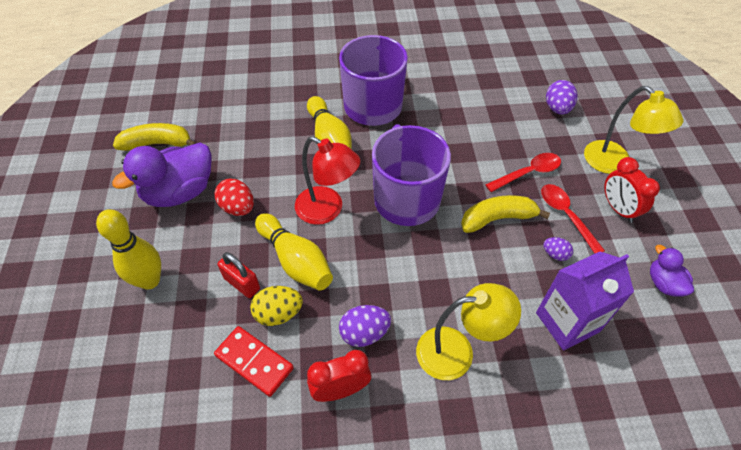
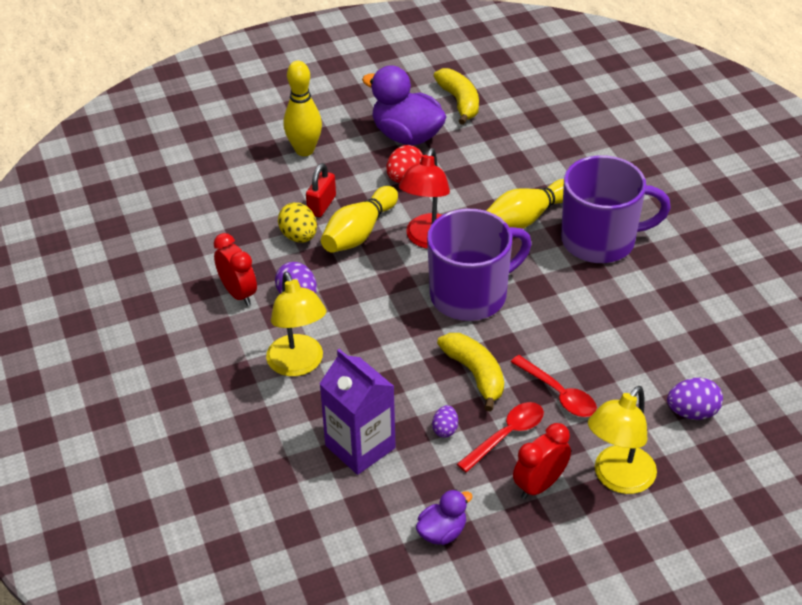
camera: 75 degrees right, 10 degrees down
(254, 362) = (248, 234): red domino -> none

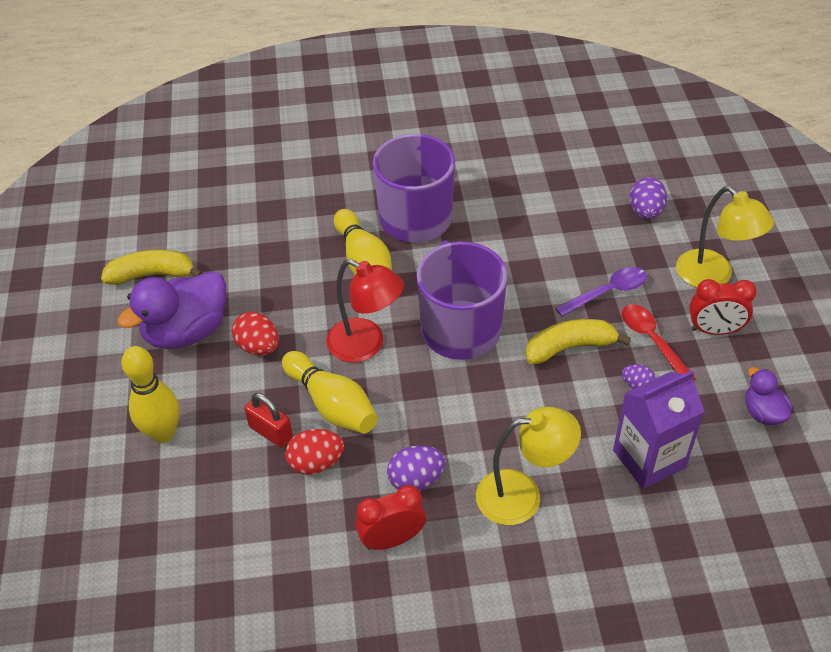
camera: 75 degrees left, 5 degrees up
(299, 236) = (316, 463): yellow egg -> red egg
(539, 485) = (714, 330): red clock -> red clock turned 60 degrees counterclockwise
(558, 394) = (607, 292): red spoon -> purple spoon

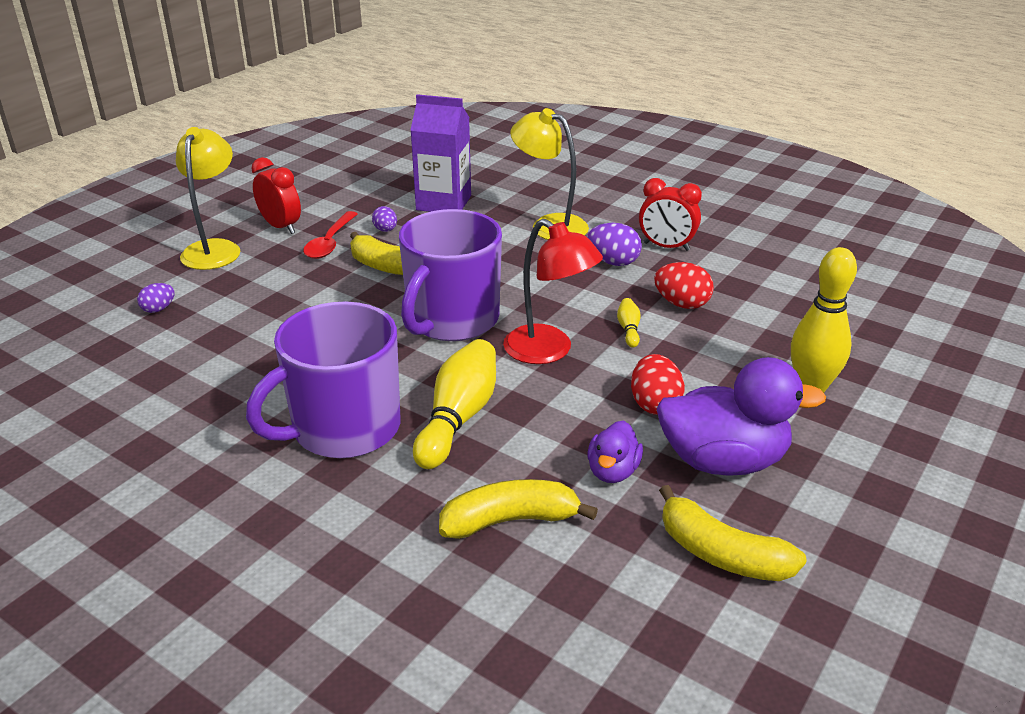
camera: 140 degrees left, 15 degrees down
(271, 432) = (703, 339): red padlock -> none
(273, 226) = (510, 520): none -> yellow banana
(332, 404) = (629, 329): yellow bowling pin -> yellow bowling pin, size x0.45
(366, 345) = (549, 351): red lamp -> red lamp turned 150 degrees clockwise
(607, 292) = (301, 280): purple spoon -> none
(645, 212) = (158, 309): purple egg -> purple egg, size x0.62
(763, 412) = (339, 187): purple duck -> purple duck (613, 471)

